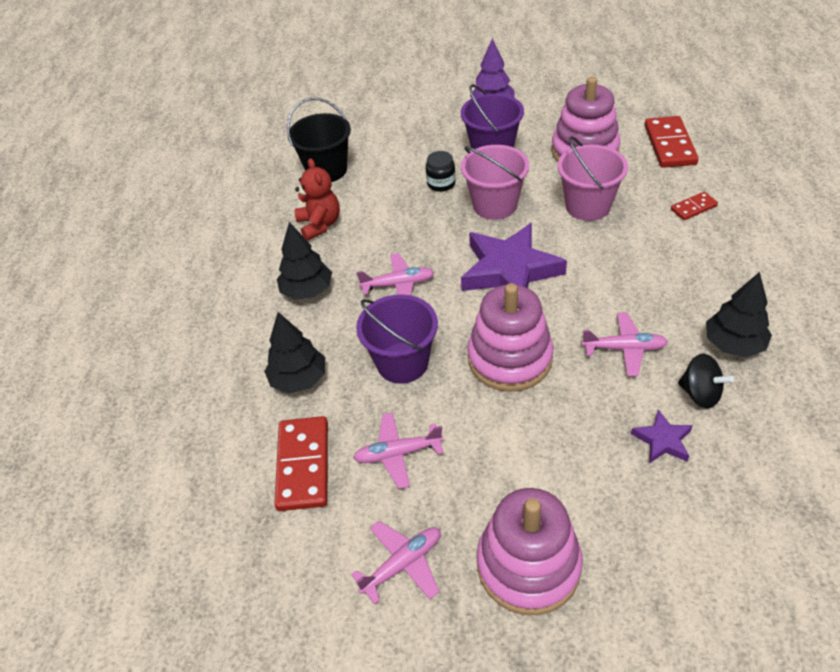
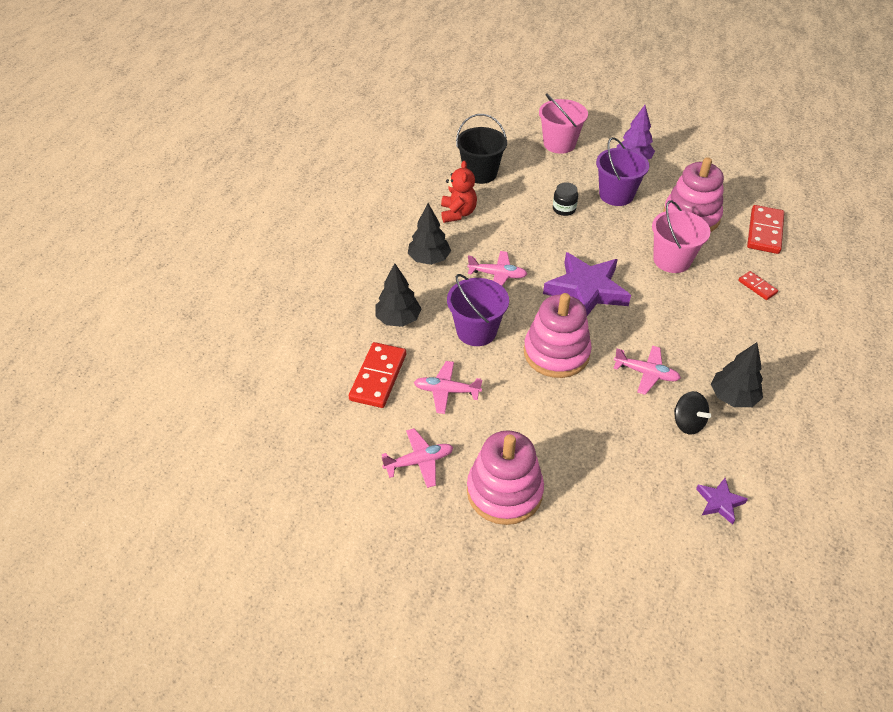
camera: 15 degrees right, 0 degrees up
(495, 205) = (598, 238): pink bucket -> pink bucket (559, 144)
(662, 440) = (642, 445): purple star -> purple star (719, 502)
(693, 207) = (757, 287): red domino -> red domino turned 60 degrees clockwise

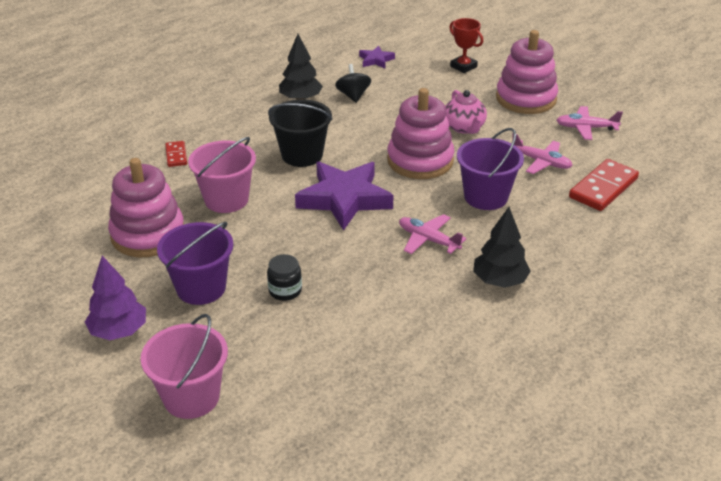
camera: 155 degrees left, 10 degrees down
(398, 319) = (564, 229): black tree -> none
(458, 213) = (428, 329): red teddy bear -> none
(480, 173) = (354, 384): black bucket -> black bucket (302, 155)
(544, 414) = (464, 127): none -> pink teapot
(610, 532) = (463, 66): none -> red trophy
(646, 373) = (353, 128): pink plane -> none
(764, 232) = (94, 196): red domino -> none

